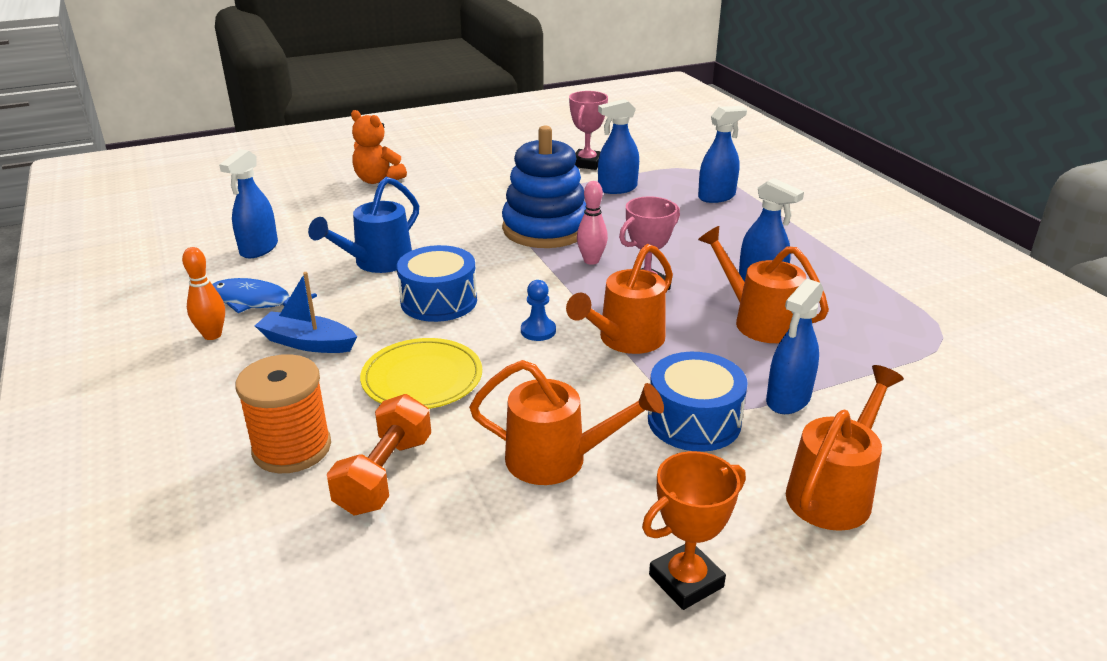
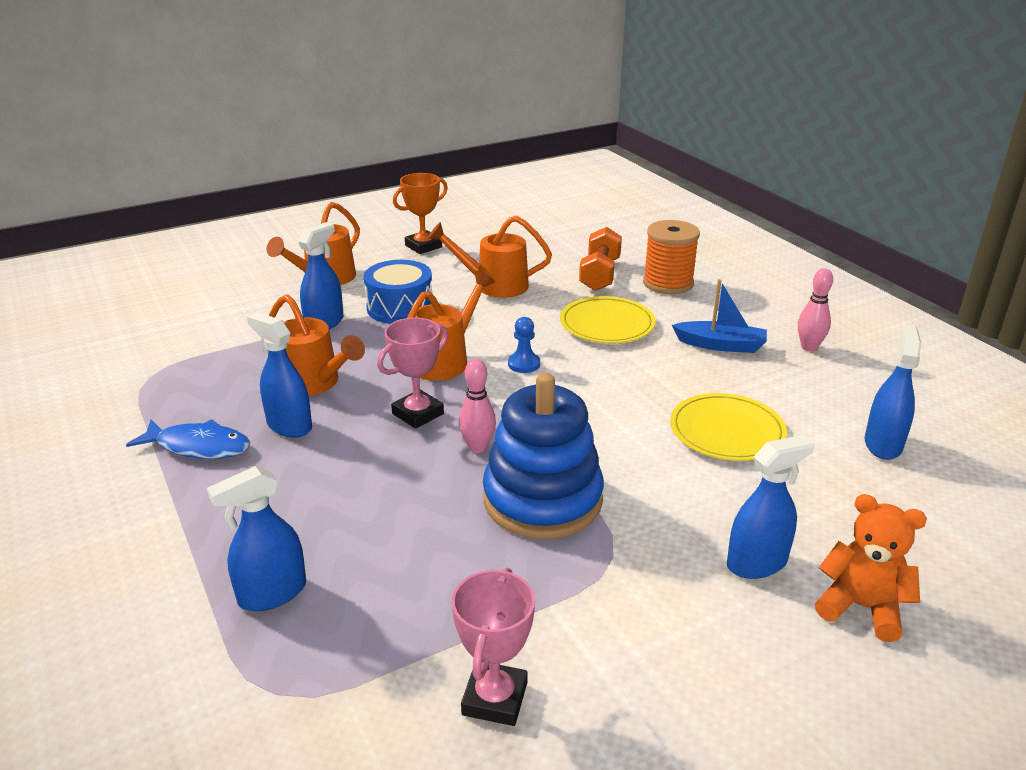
camera: 175 degrees right, 0 degrees up
(212, 335) = (809, 347): orange bowling pin -> pink bowling pin
(255, 301) = (808, 379): blue fish -> blue fish (199, 446)
(376, 263) = (727, 431): blue watering can -> yellow plate
(439, 301) = (629, 388): blue drum -> none
(617, 188) = (438, 608): blue spray bottle -> blue spray bottle (757, 563)

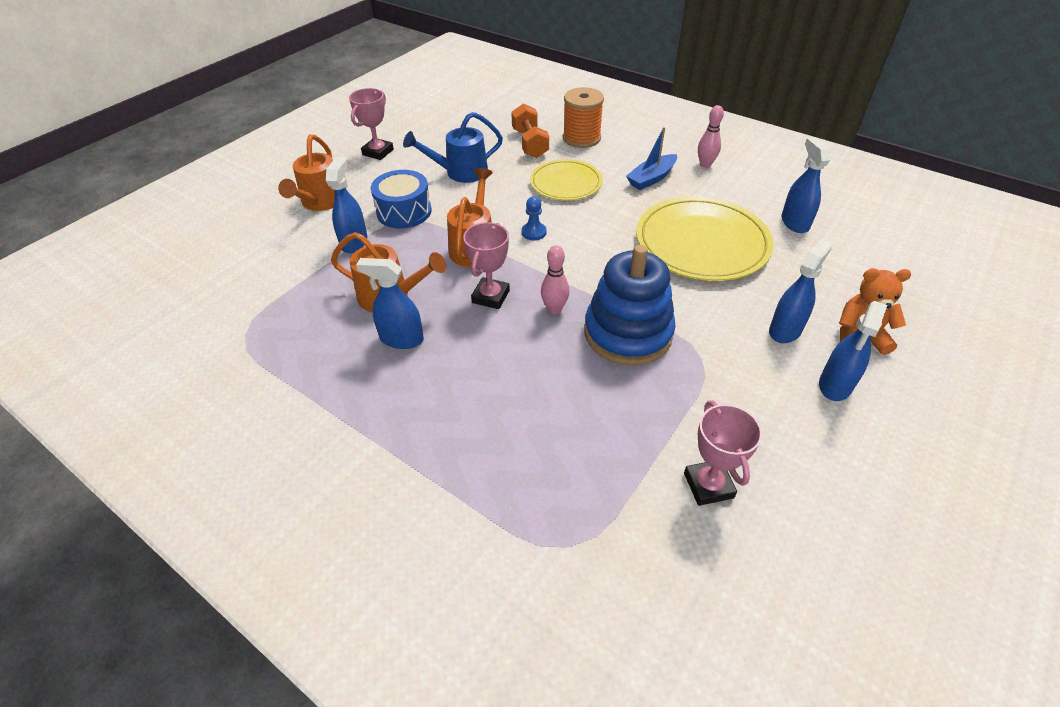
camera: 25 degrees left, 15 degrees up
(199, 446) = (343, 381): blue fish -> none
(272, 593) = (503, 475): blue spray bottle -> blue spray bottle (835, 385)
(423, 246) = (378, 152): orange trophy -> pink trophy
(493, 285) = (460, 172): orange watering can -> blue watering can
(721, 345) = (651, 178): blue boat -> blue boat turned 150 degrees clockwise
(727, 431) = (702, 243): yellow plate -> yellow plate, size x1.65

